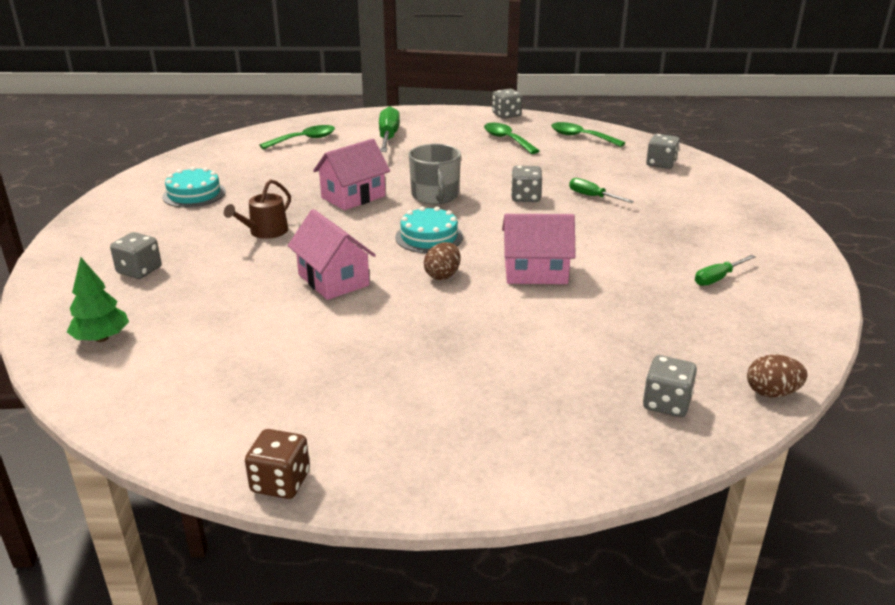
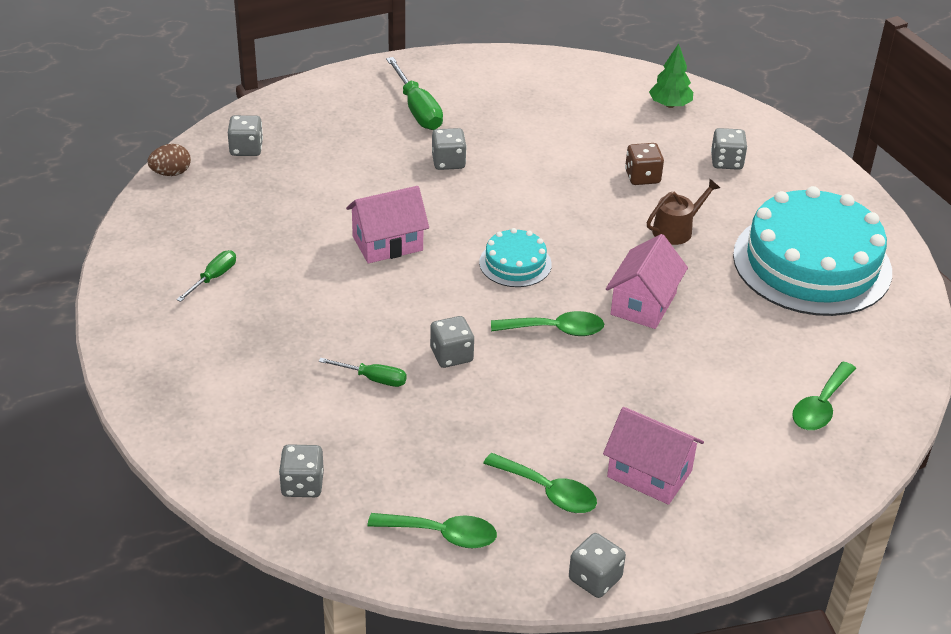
camera: 155 degrees right, 10 degrees up
(194, 194) = (812, 263): turquoise cake -> turquoise cake, size x2.19
(265, 232) = (676, 230): brown watering can -> brown watering can turned 45 degrees clockwise
(280, 482) = (459, 57): brown dice -> brown dice (642, 177)
(333, 280) = (558, 191): pink house -> pink house (649, 474)
(388, 137) = (718, 447): green screwdriver -> green screwdriver (417, 109)
(421, 331) = (448, 162): none -> grey dice
(435, 196) = (555, 330): grey mug -> green spoon
(442, 275) = (469, 219): brown egg -> none

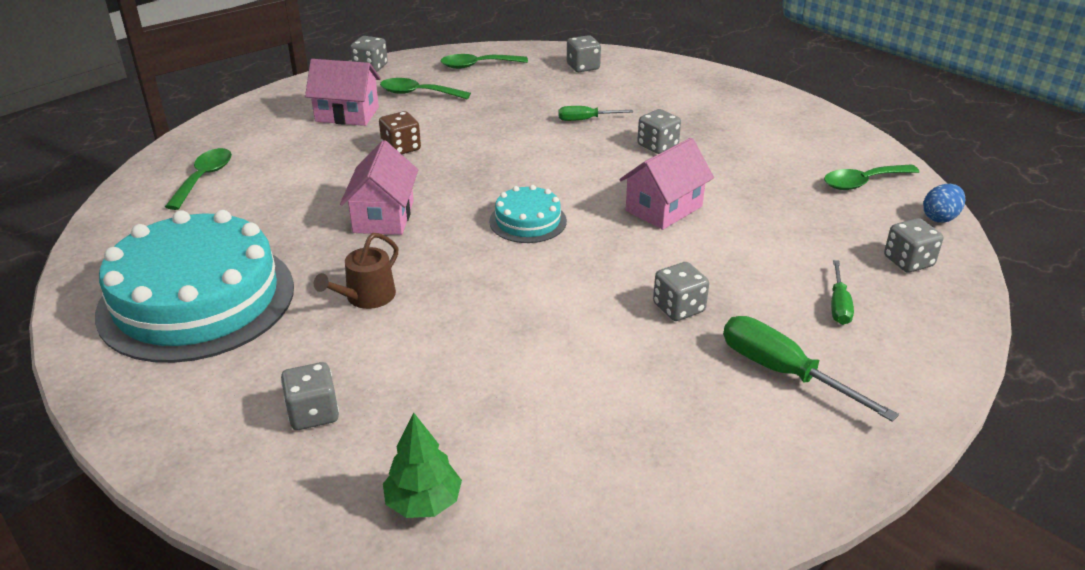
camera: 160 degrees right, 5 degrees down
(171, 173) = (940, 218): brown egg -> blue egg
(213, 278) = (780, 149): green screwdriver -> green screwdriver (838, 305)
(451, 355) = (537, 144): grey dice -> grey dice (657, 146)
(555, 330) = (459, 179): green spoon -> green spoon (863, 182)
(642, 177) = (428, 355): brown dice -> brown dice (401, 148)

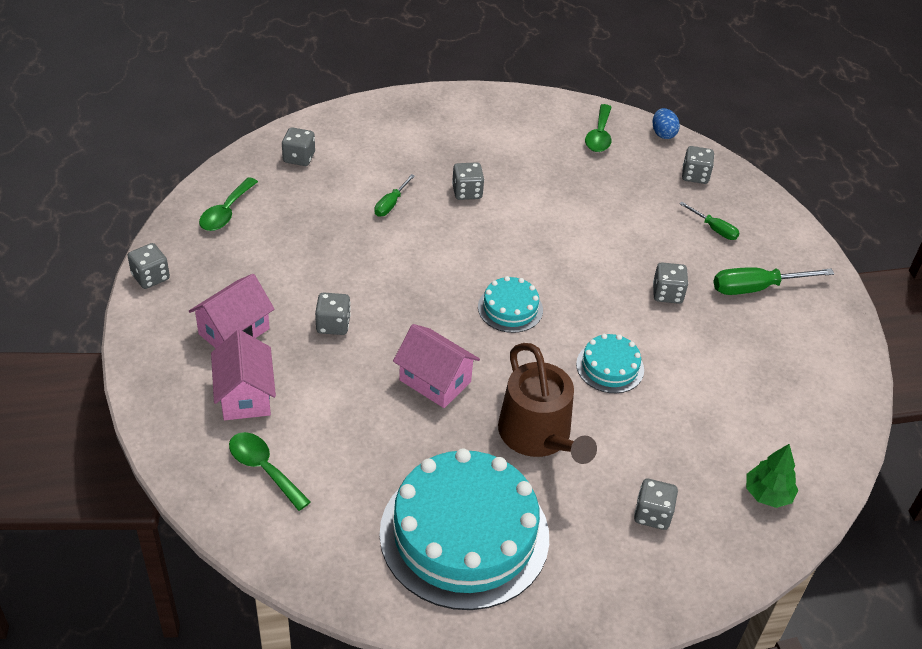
camera: 60 degrees left, 10 degrees up
(366, 297) = (539, 435): brown watering can -> brown watering can, size x1.81
(401, 148) = (333, 325): brown dice -> grey dice
(418, 93) = (241, 271): green spoon -> none
(514, 308) = (610, 367): none -> turquoise cake
(664, 208) = (552, 236): pink house -> pink house (245, 395)

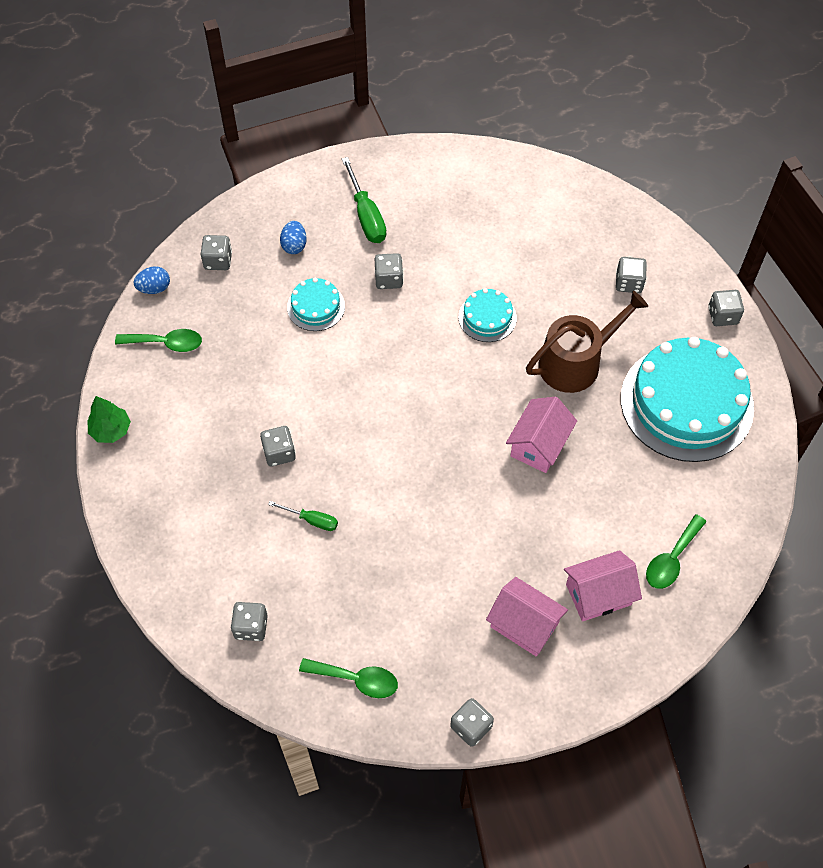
camera: 95 degrees left, 15 degrees up
(333, 325) = (493, 539): grey dice -> grey dice (722, 316)
(510, 308) = (436, 397): turquoise cake -> turquoise cake (316, 306)
(714, 229) = (294, 245): green screwdriver -> blue egg
(767, 494) = (587, 213): green tree -> green tree (111, 430)

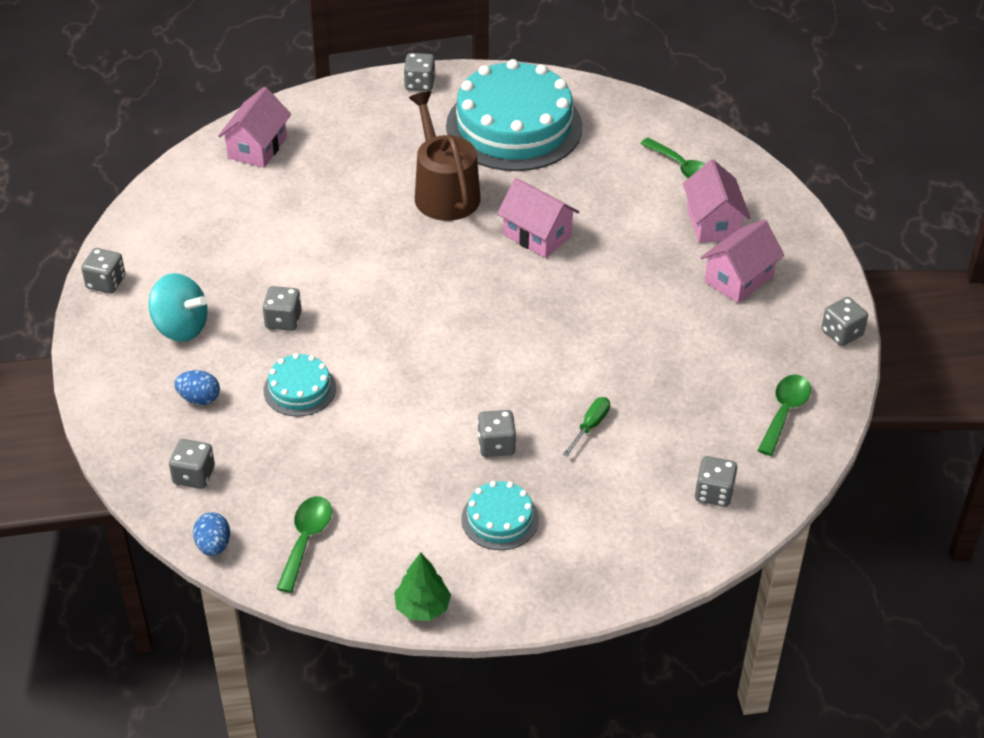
camera: 80 degrees left, 15 degrees down
(366, 216) = (181, 327): green screwdriver -> turquoise spinning top
(487, 317) = (365, 248): turquoise cake -> turquoise cake (500, 519)
(592, 215) = (257, 147): none -> pink house
(628, 283) = (357, 138): grey dice -> grey dice (106, 282)

